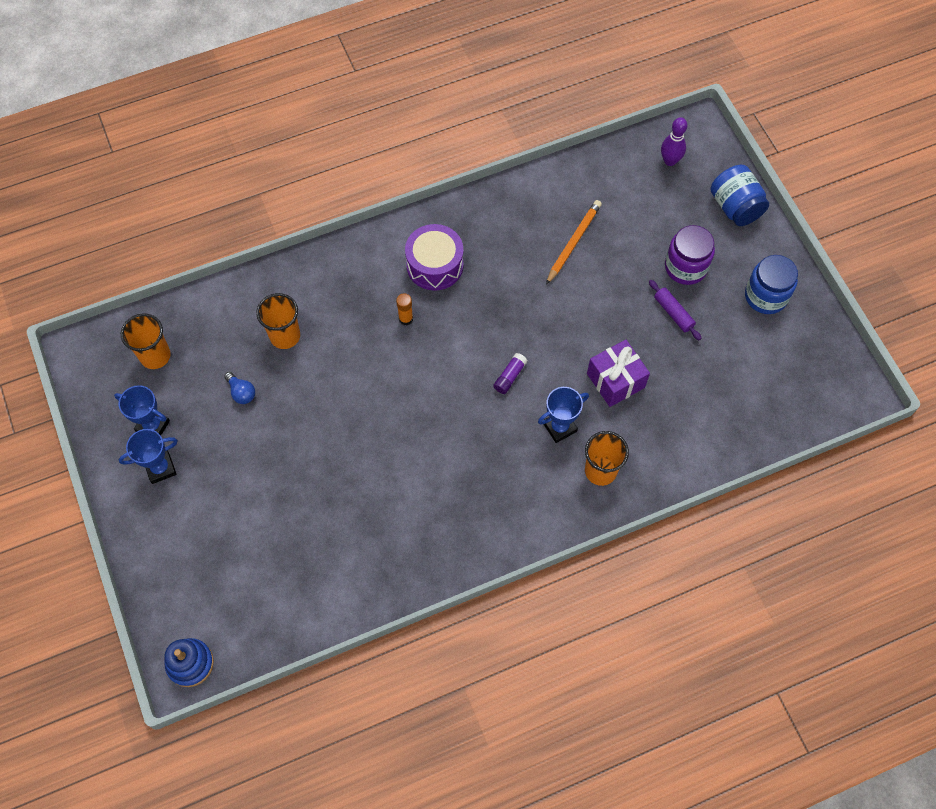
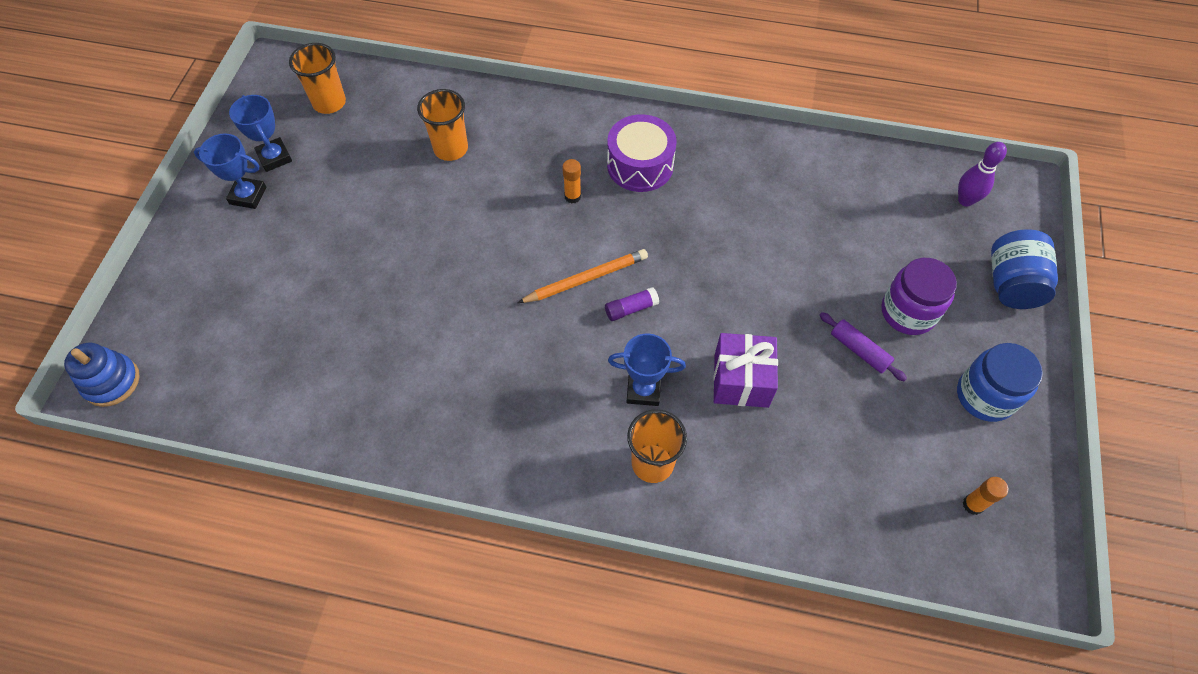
camera: 35 degrees right, 5 degrees down
(241, 392) = (371, 174): blue light bulb -> none
(573, 242) = (799, 220): orange pencil -> orange pencil (586, 279)
(673, 313) = (859, 350): purple rolling pin -> purple rolling pin turned 45 degrees counterclockwise
(800, 371) = (972, 505): none -> orange glue stick

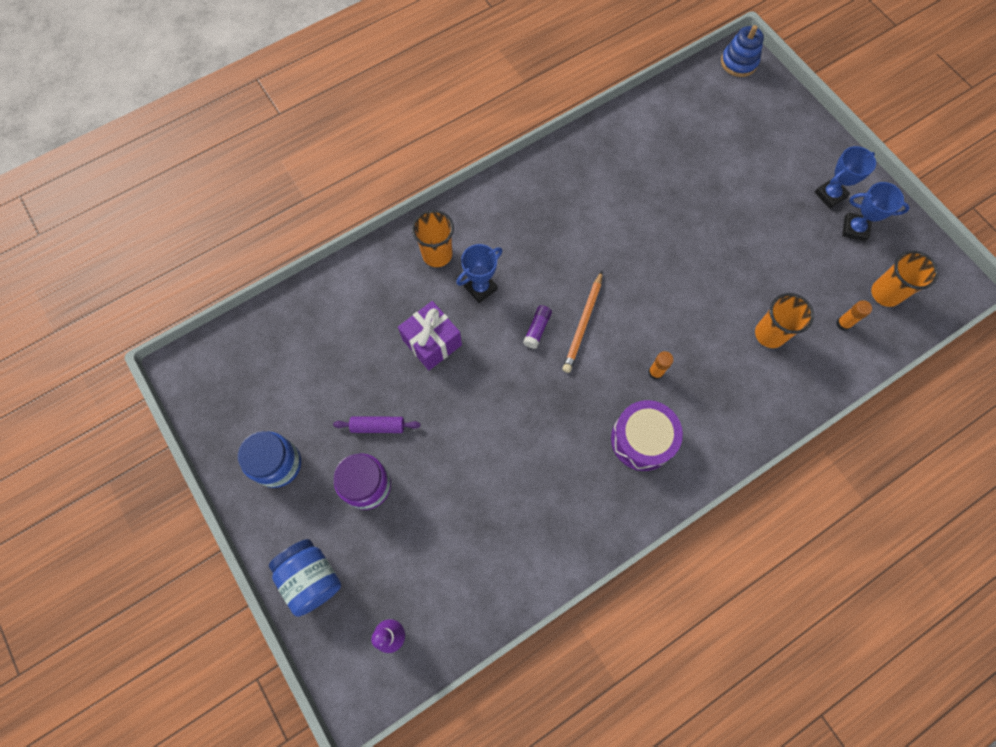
camera: 135 degrees right, 10 degrees up
(972, 505) = (244, 383): orange glue stick -> orange glue stick (843, 324)

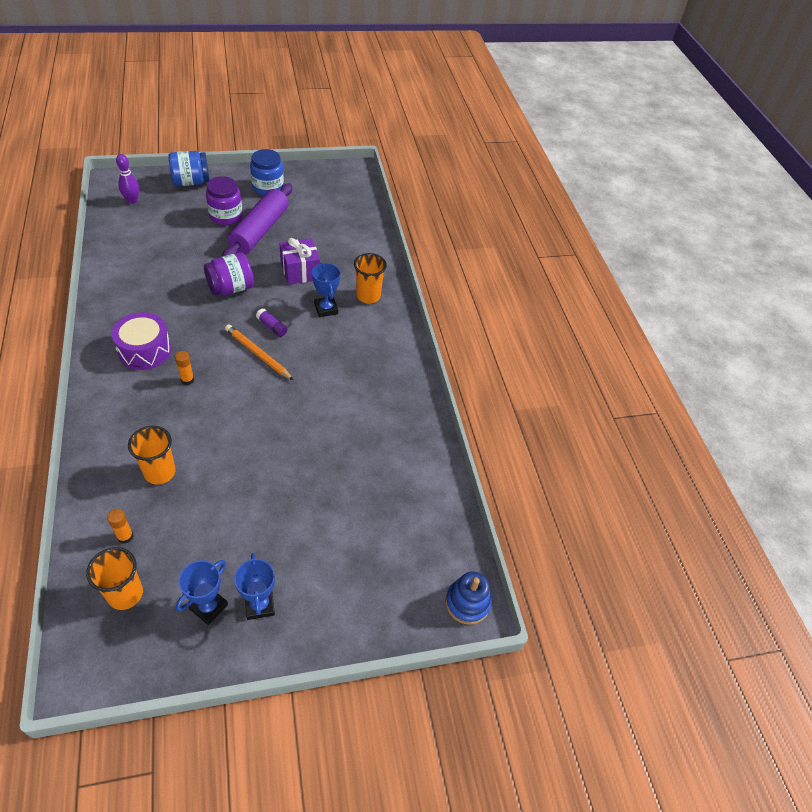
camera: 105 degrees right, 20 degrees down
(378, 426) = (259, 231): purple rolling pin -> purple rolling pin, size x2.21
(499, 404) = (231, 288): none -> purple jar

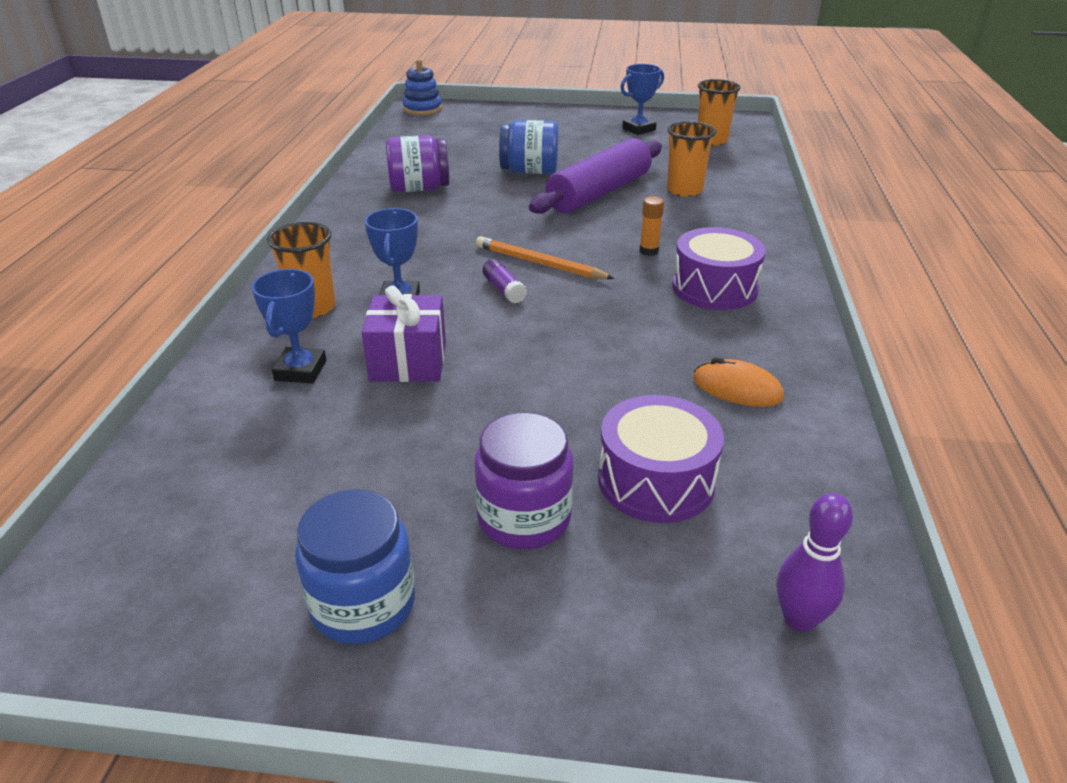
camera: 155 degrees left, 15 degrees down
(125, 536) = (716, 163): orange glue stick -> none
(140, 281) = (737, 389): none -> orange mouse
(178, 235) = (656, 481): none -> purple drum
(191, 182) = (607, 675): blue jar -> blue jar (529, 171)
(231, 288) = (556, 352): purple jar -> purple jar (419, 188)
(257, 354) = (539, 263): orange pencil -> orange pencil turned 150 degrees clockwise
(259, 231) = (452, 461): purple rolling pin -> purple rolling pin (599, 193)
(259, 605) = (595, 125): blue trophy -> blue trophy (301, 370)

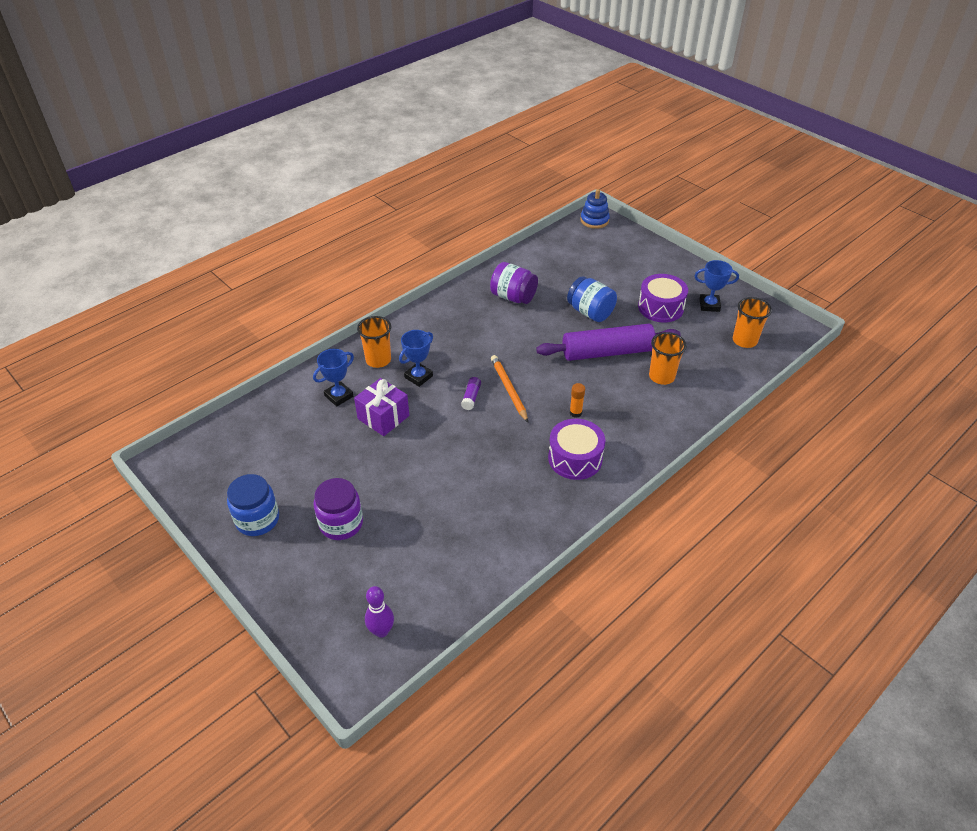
camera: 40 degrees right, 10 degrees up
(656, 481) = (406, 542): purple drum -> purple drum (660, 307)
(737, 389) = (500, 522): orange mouse -> none

